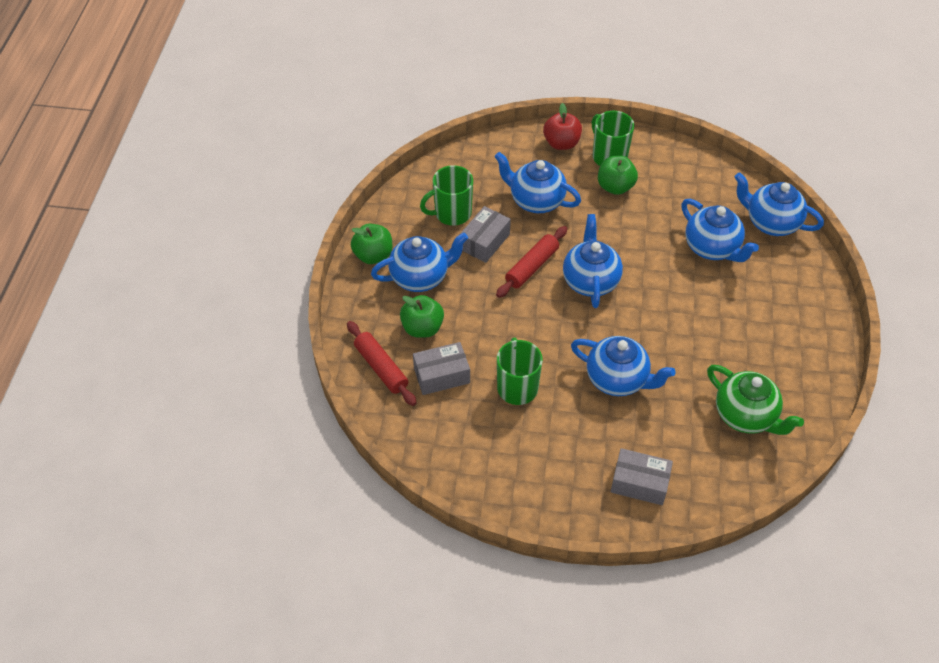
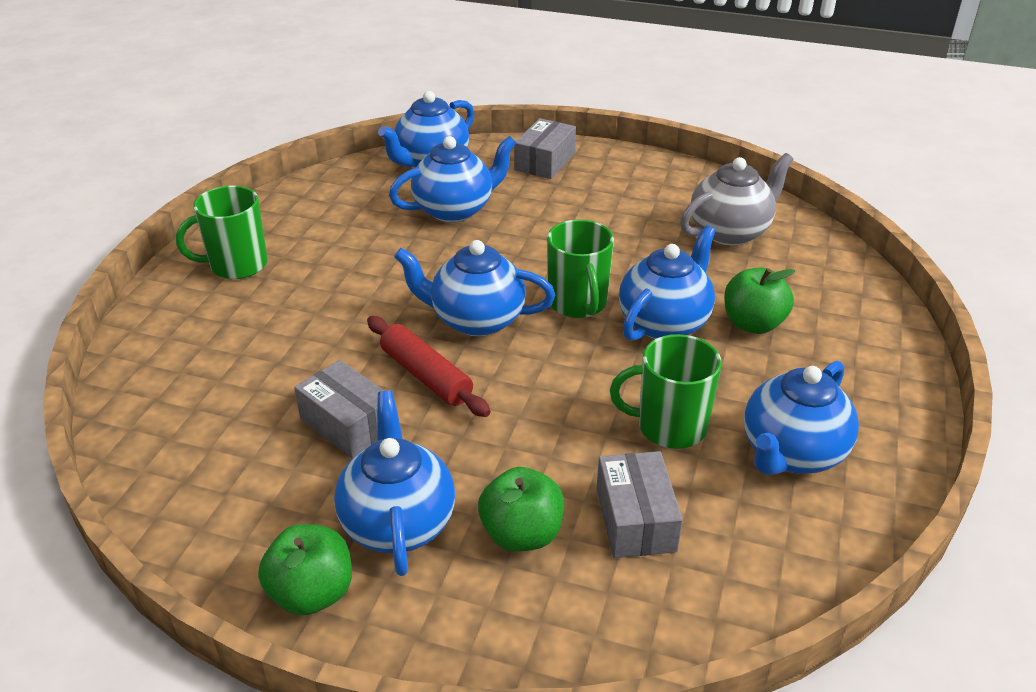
camera: 80 degrees left, 15 degrees down
(381, 368) = (606, 610): red rolling pin -> none
(451, 213) = (259, 458): green mug -> green mug (578, 303)
(536, 201) = (286, 351): blue teapot -> blue teapot (791, 453)
(561, 143) = (176, 306): red apple -> none
(615, 187) = (301, 269): green apple -> green apple (753, 324)
(639, 483) = (840, 331): grey box -> grey box (544, 162)
(745, 416) = (730, 232): green teapot -> grey teapot

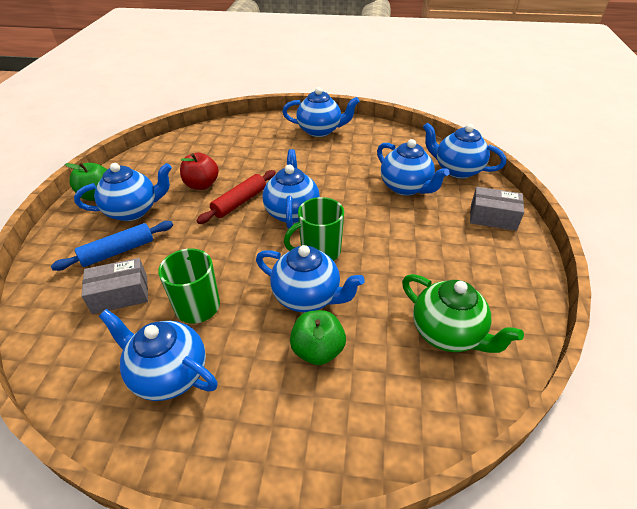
camera: 80 degrees right, 5 degrees up
(236, 265) = (320, 131): green mug -> blue teapot
(348, 424) = (202, 185): grey box -> red apple
(521, 534) = (118, 251): green apple -> blue rolling pin
(730, 232) = (447, 333): grey teapot -> green teapot

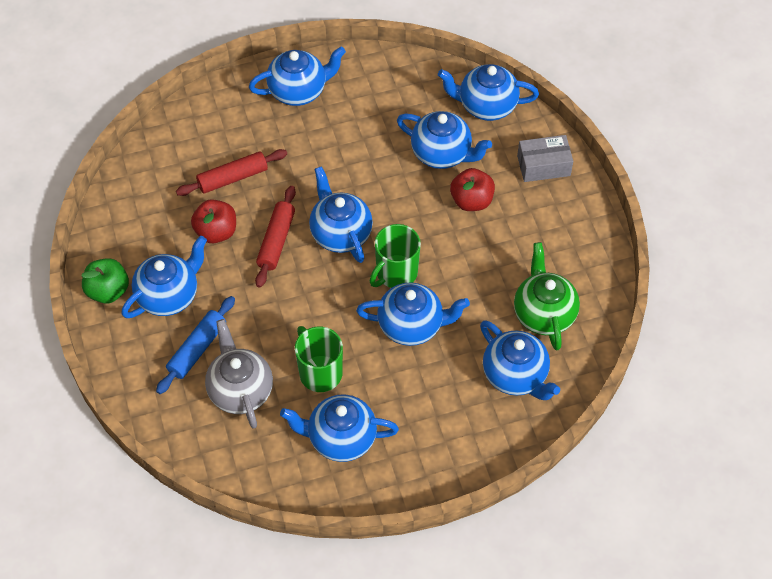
camera: 25 degrees left, 15 degrees up
(120, 294) = (240, 390): grey box -> grey teapot
(239, 160) = (232, 178): none -> red rolling pin
(317, 350) = (447, 371): green apple -> none
(390, 384) = (515, 375): none -> blue teapot
(415, 222) = (471, 201): none -> red apple
(447, 333) = (543, 314): green teapot -> green teapot turned 120 degrees counterclockwise

